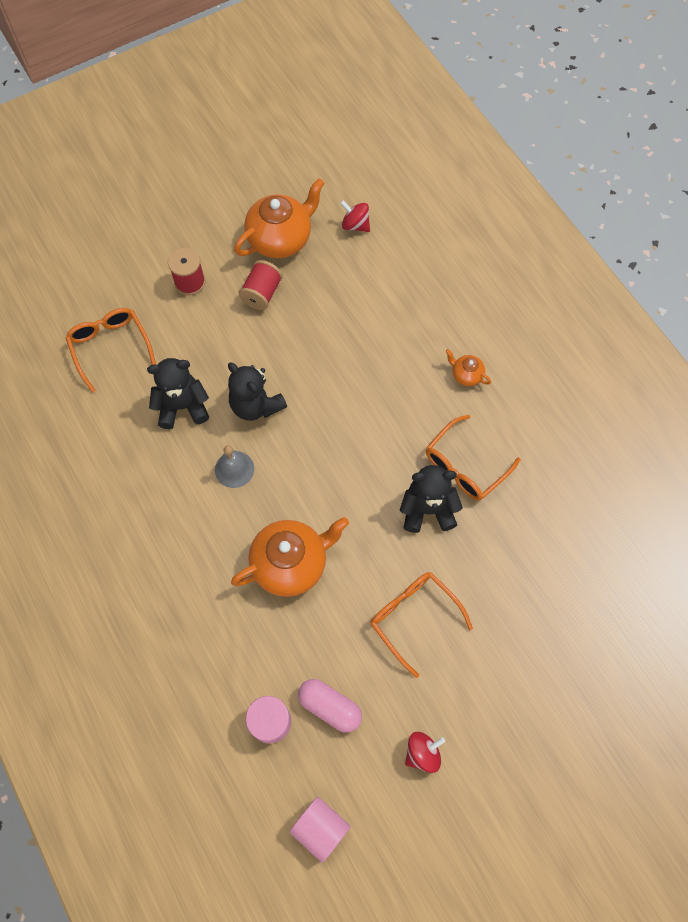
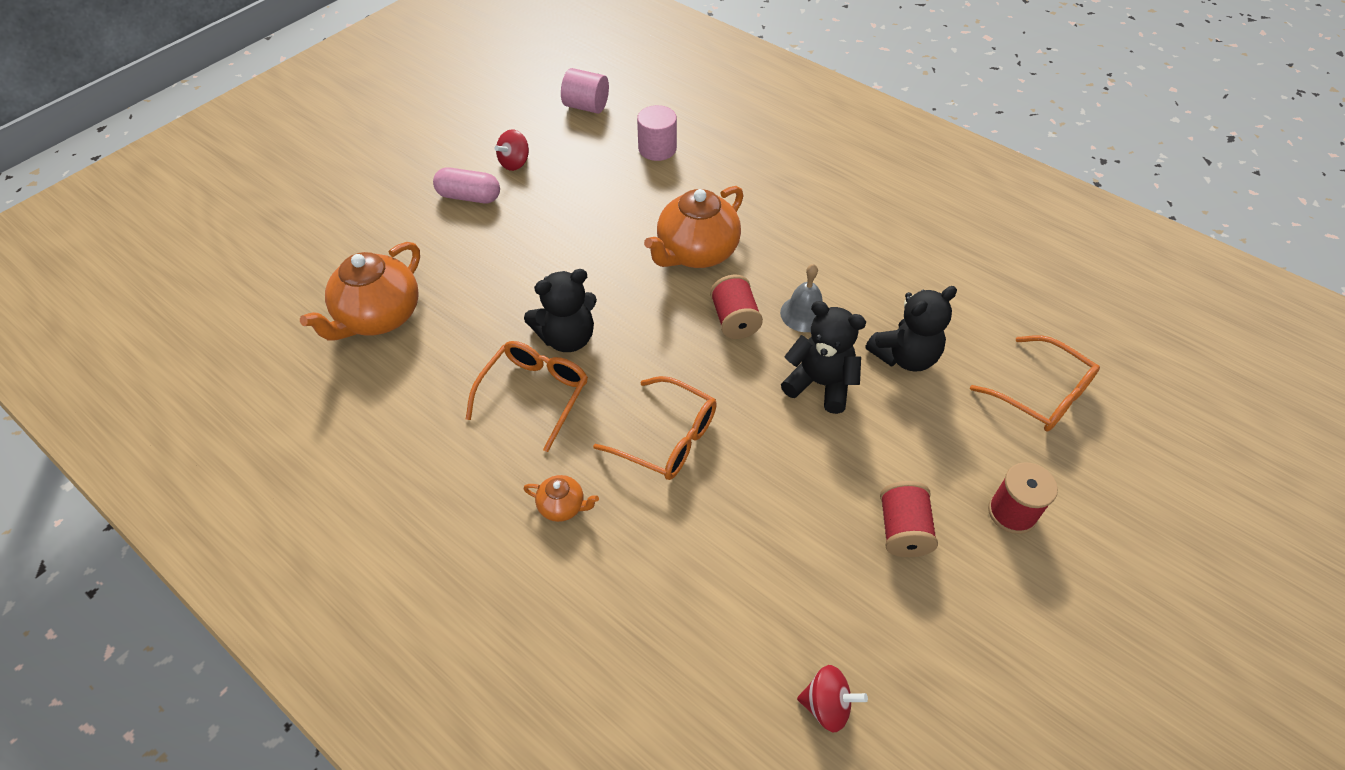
camera: 160 degrees right, 15 degrees down
(281, 239) = (930, 632): orange teapot -> orange teapot (378, 317)
(291, 481) = (734, 320): none -> red spool
(330, 707) = (609, 169): pink capsule -> pink capsule (469, 197)
(413, 617) = (552, 245): orange glasses -> orange glasses (667, 438)

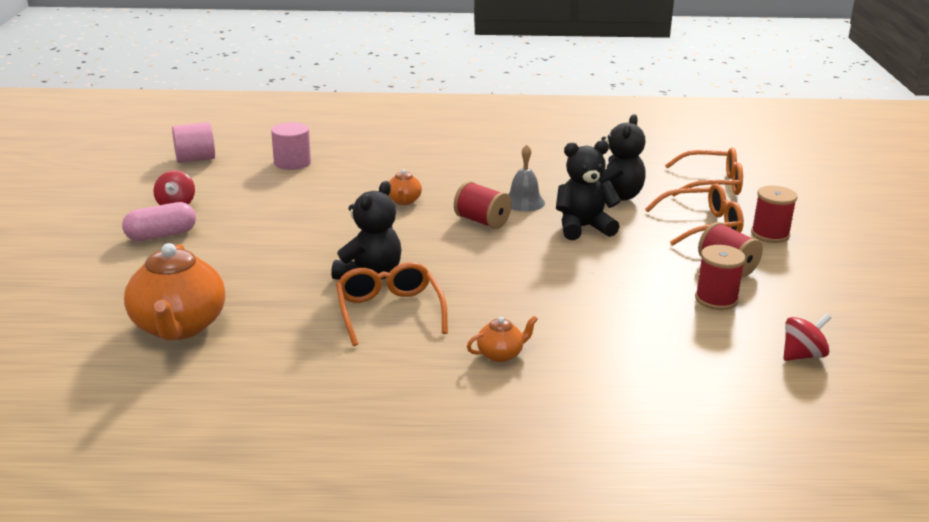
camera: 40 degrees left, 25 degrees down
(667, 438) = (523, 291): orange glasses -> orange glasses (702, 225)
(696, 252) = (403, 201): orange teapot -> orange teapot, size x0.46
(834, 569) = (716, 299): none -> red spool

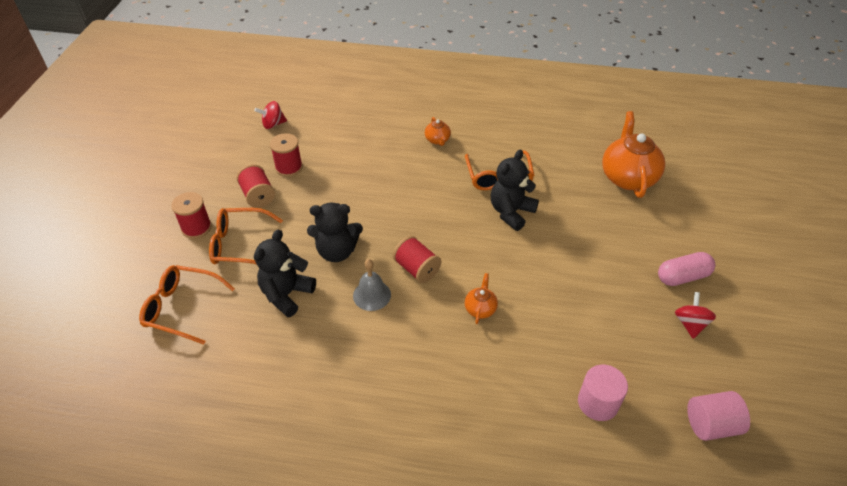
camera: 170 degrees left, 20 degrees up
(501, 354) = (437, 140): orange teapot -> orange teapot turned 90 degrees counterclockwise

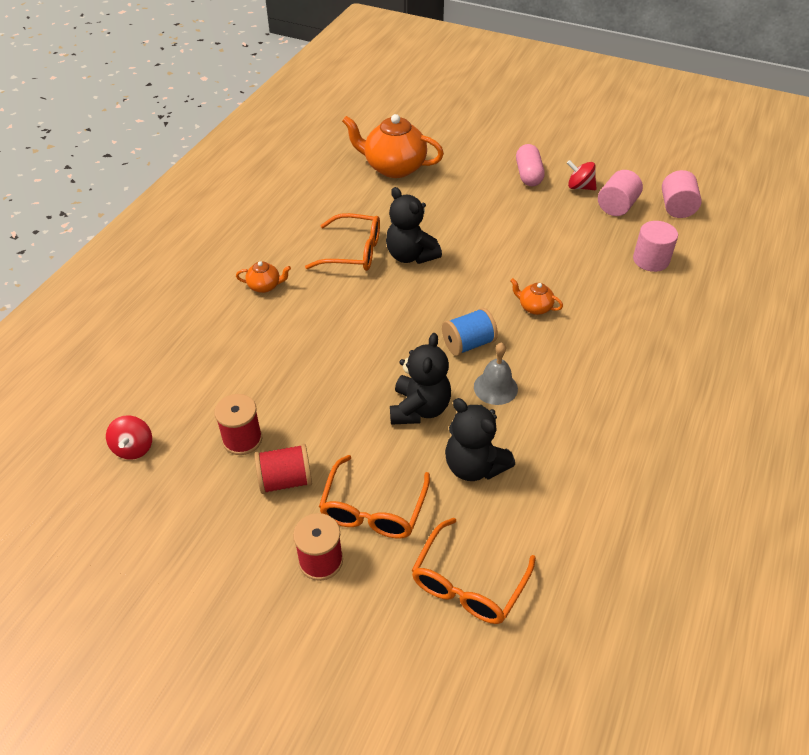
camera: 75 degrees left, 0 degrees up
(417, 269) = (468, 344): red spool -> blue spool
(675, 362) = (616, 206): none -> pink cylinder

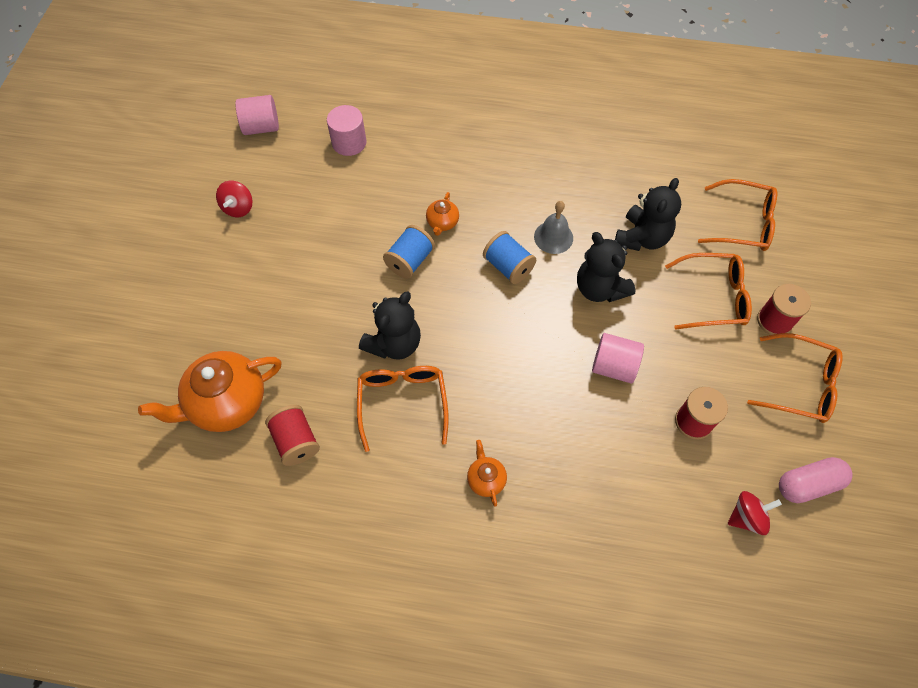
camera: 105 degrees left, 15 degrees up
(234, 552) = (800, 385): none -> orange glasses
(285, 480) = (718, 370): red spool -> red spool (296, 441)
(394, 167) = (227, 403): orange teapot -> orange teapot turned 60 degrees clockwise
(419, 409) = (599, 288): black teddy bear -> black teddy bear turned 120 degrees counterclockwise
(494, 278) = (410, 261): none -> blue spool
(528, 175) = (222, 257): pink capsule -> pink capsule (808, 484)
(616, 206) = (268, 174): pink cylinder -> pink cylinder (613, 366)

